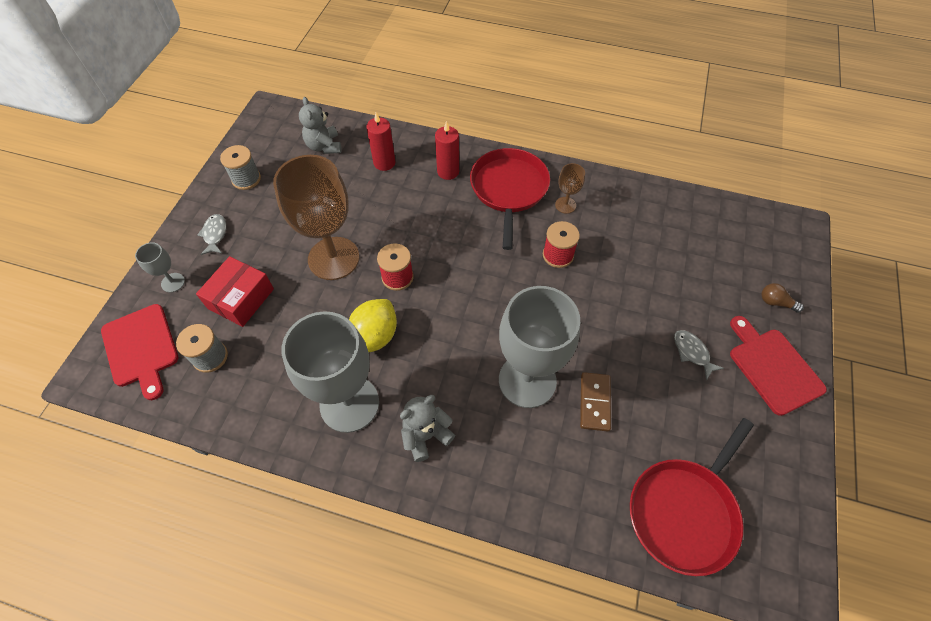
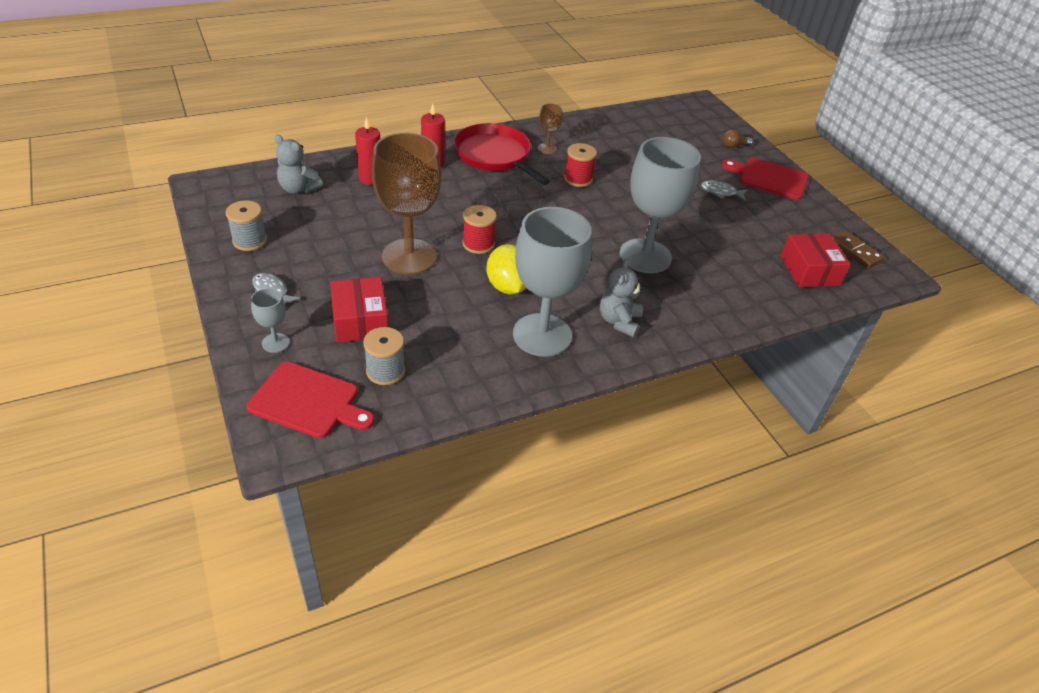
camera: 45 degrees left, 15 degrees down
(594, 402) = (699, 245): brown domino -> brown domino (855, 251)
(684, 512) = (809, 270): red pan -> red box

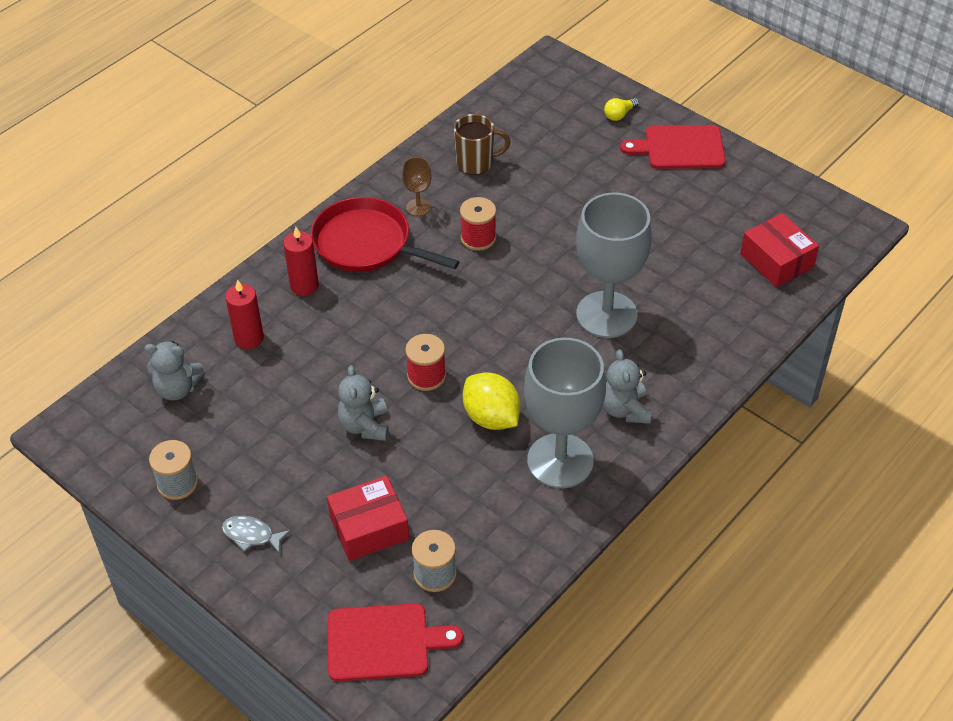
camera: 20 degrees left, 5 degrees up
(275, 343) = (302, 594): grey goblet -> none
(360, 321) = (369, 528): red box -> red box turned 75 degrees counterclockwise
(409, 257) = (364, 426): brown goblet -> grey teddy bear
(607, 139) = (476, 163): none -> brown mug
(721, 192) = (639, 191): grey fish -> none
(734, 146) = (619, 115): brown light bulb -> yellow light bulb
(855, 251) = (810, 215): brown domino -> none

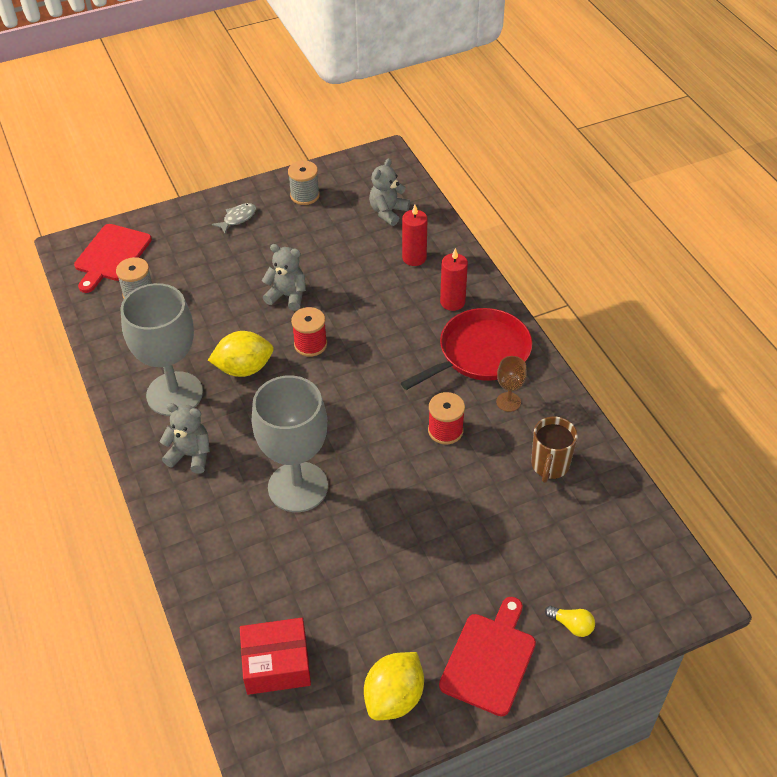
camera: 115 degrees right, 0 degrees up
(369, 528) = (199, 273): red box -> none
(619, 115) = (571, 625): yellow light bulb -> yellow light bulb turned 135 degrees clockwise
(749, 187) = (394, 697): none -> yellow lemon

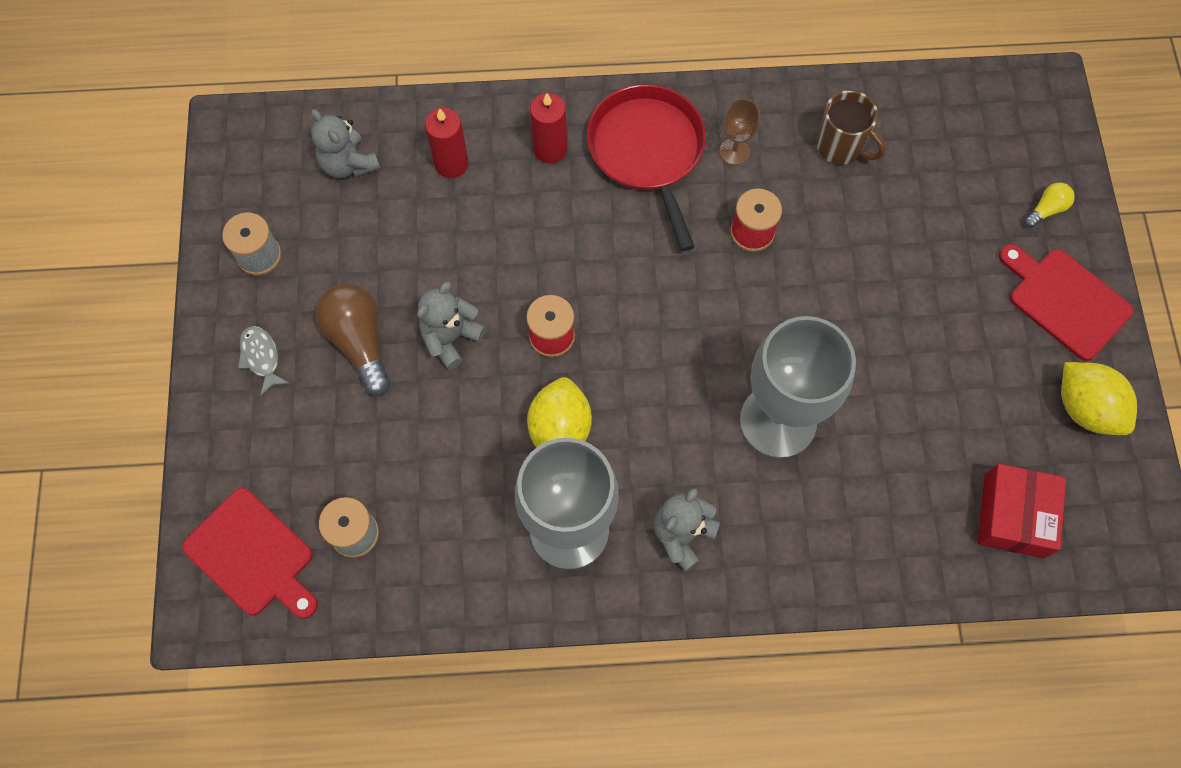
camera: 70 degrees left, 20 degrees up
(266, 256) = (359, 342): none -> brown light bulb

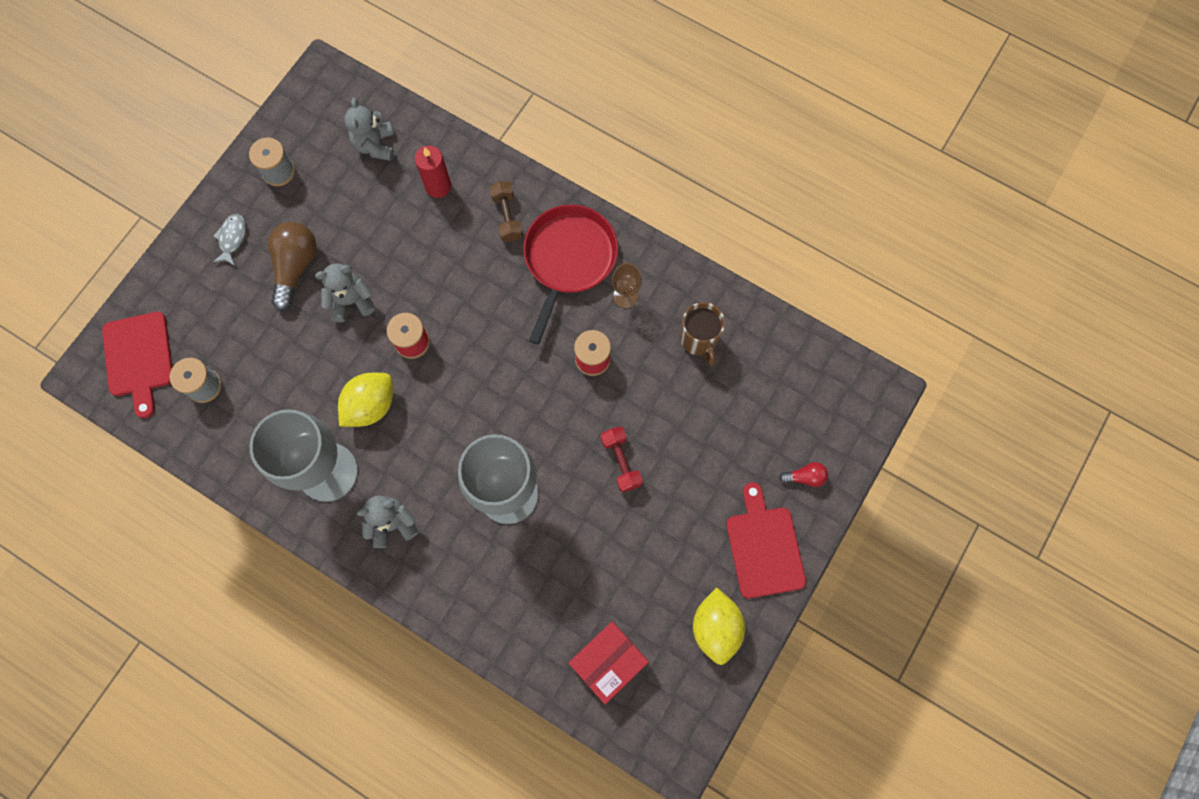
camera: 35 degrees right, 5 degrees up
(550, 149) = (507, 217): red candle -> brown dumbbell
(863, 312) = (621, 462): none -> red dumbbell
(1046, 210) = (805, 477): yellow light bulb -> red light bulb

